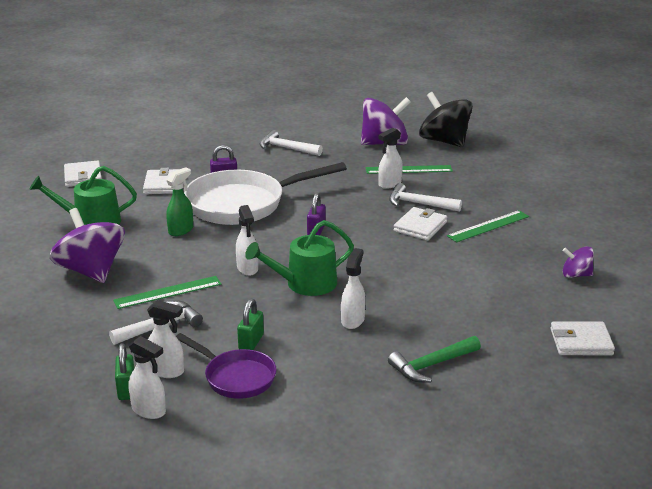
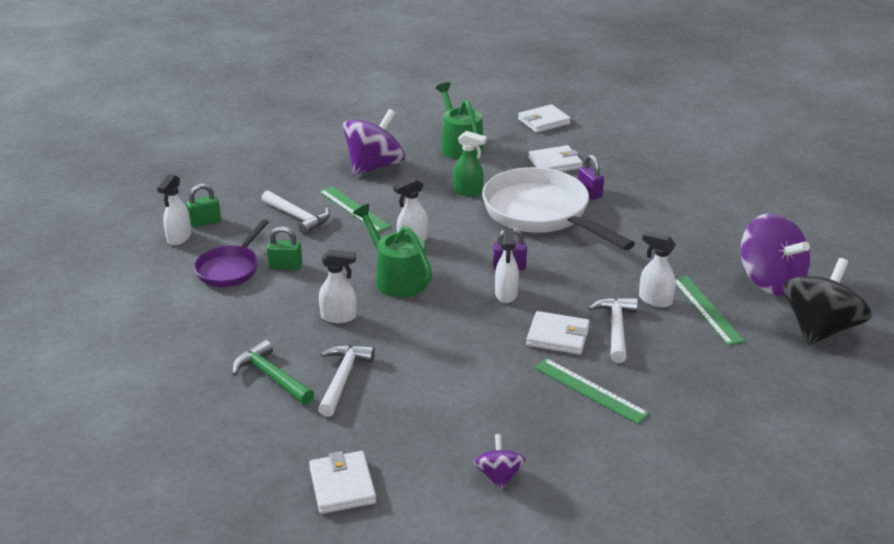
camera: 75 degrees right, 5 degrees up
(167, 371) = (233, 234): white spray bottle -> white spray bottle (506, 294)
(286, 148) = (696, 215): white hammer -> white hammer (343, 378)

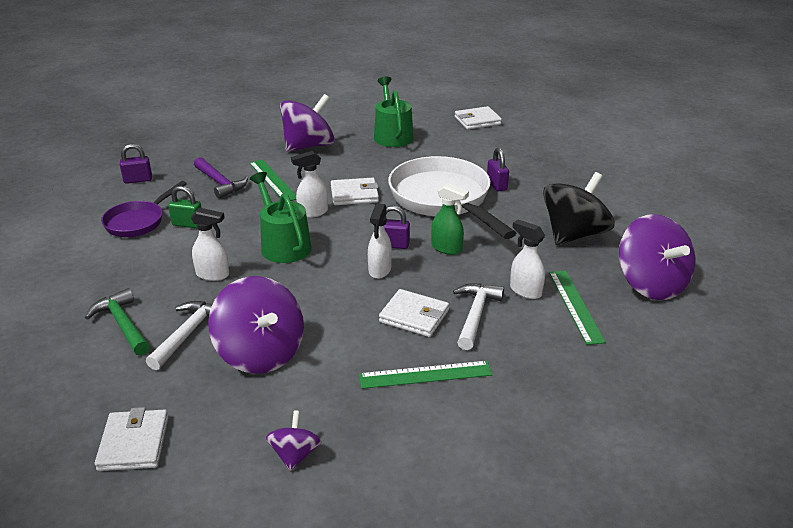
camera: 10 degrees right, 0 degrees up
(179, 238) = (108, 191): white spray bottle -> none
(205, 222) = (138, 180): green padlock -> purple padlock
(297, 217) = (220, 183): white hammer -> purple hammer
(424, 388) = (260, 353): none -> purple spinning top
(468, 192) = (383, 174): green spray bottle -> green spray bottle (447, 248)
(555, 163) = (474, 156): white wallet -> white wallet (354, 194)
(590, 390) = (425, 375): green ruler -> green ruler turned 60 degrees counterclockwise
(819, 328) = (690, 338): black spinning top -> black spinning top (574, 234)

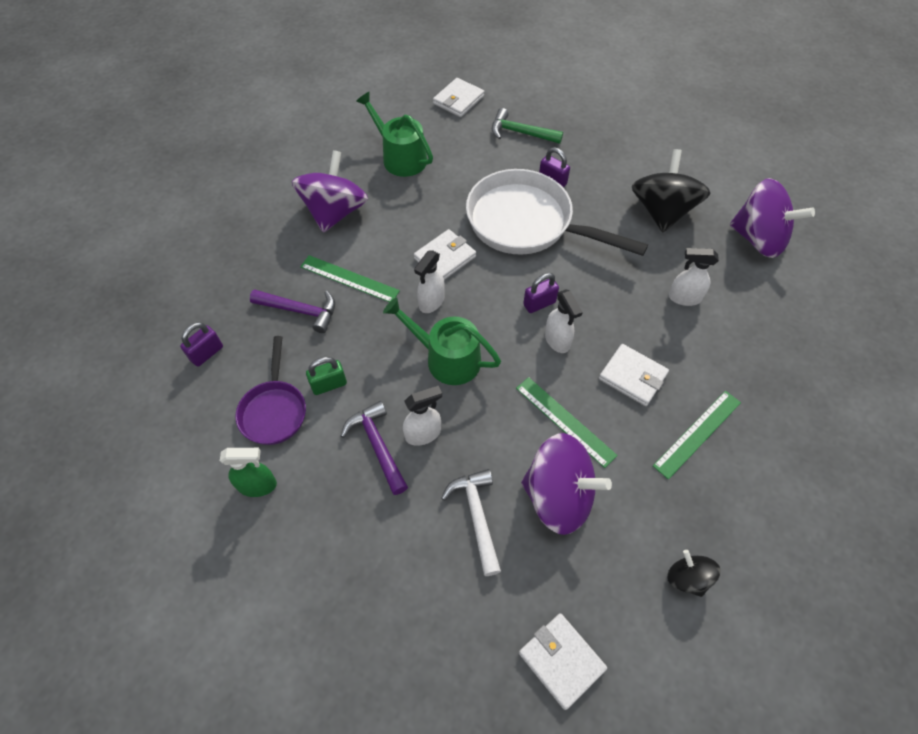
camera: 35 degrees left, 25 degrees up
(123, 324) = (407, 545): green hammer -> green hammer (521, 133)
(175, 266) = (377, 445): none -> purple hammer
(295, 455) = (687, 578): purple spinning top -> black spinning top
(414, 316) = (632, 377): white wallet -> white wallet turned 45 degrees clockwise
(447, 248) = (585, 283): green spray bottle -> green spray bottle (258, 485)
(476, 315) = (674, 346): white hammer -> none
(575, 306) = (730, 293): green ruler -> green ruler (565, 421)

